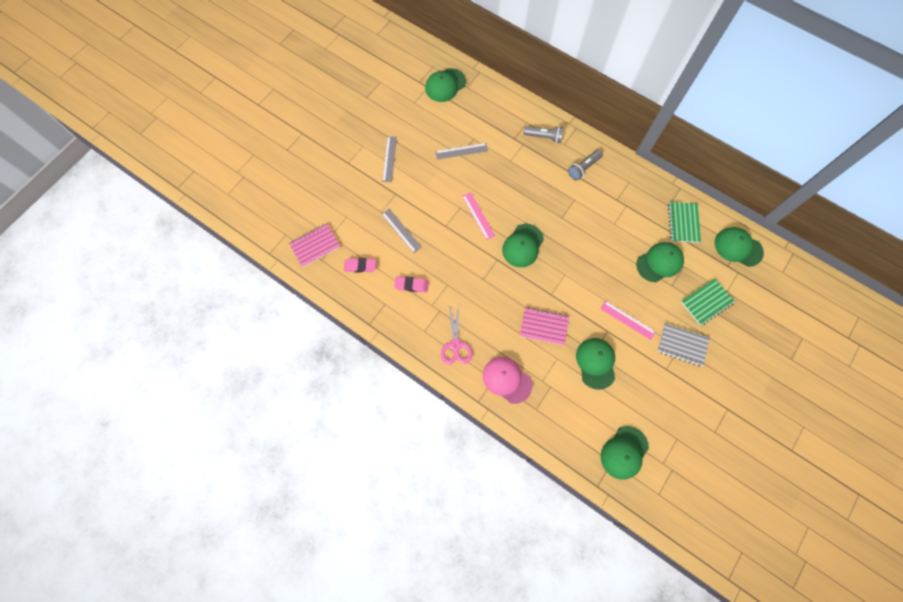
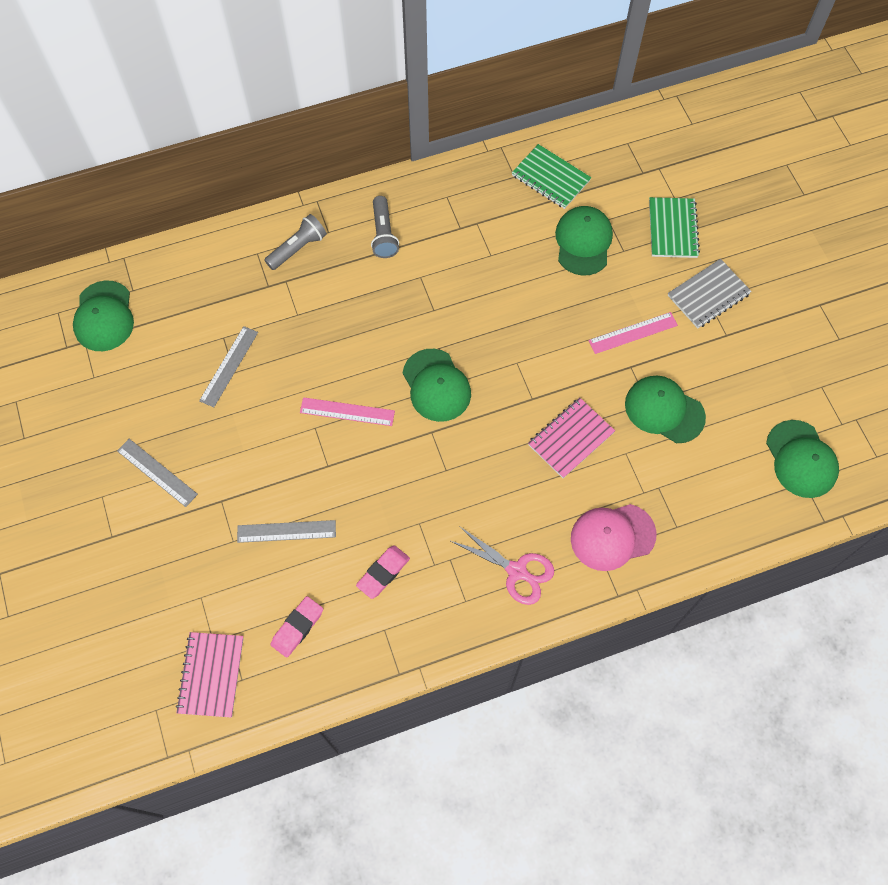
camera: 55 degrees left, 5 degrees down
(738, 247) = (627, 145): green cap -> none

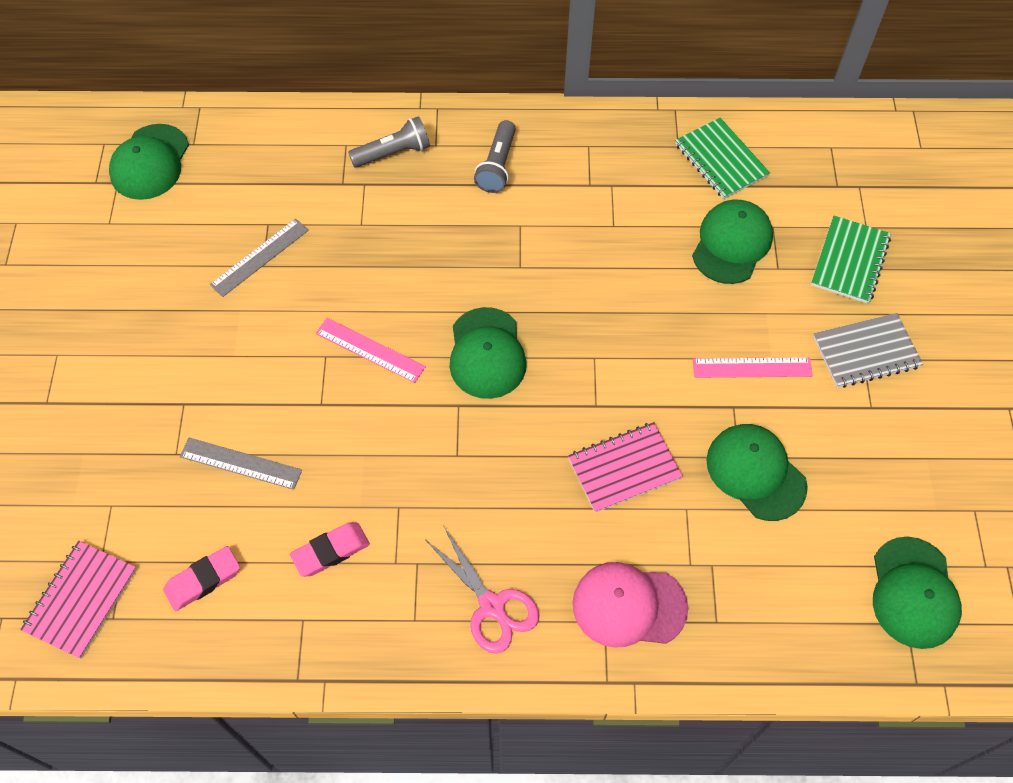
camera: 20 degrees right, 5 degrees down
(157, 472) = (128, 348): grey ruler -> none

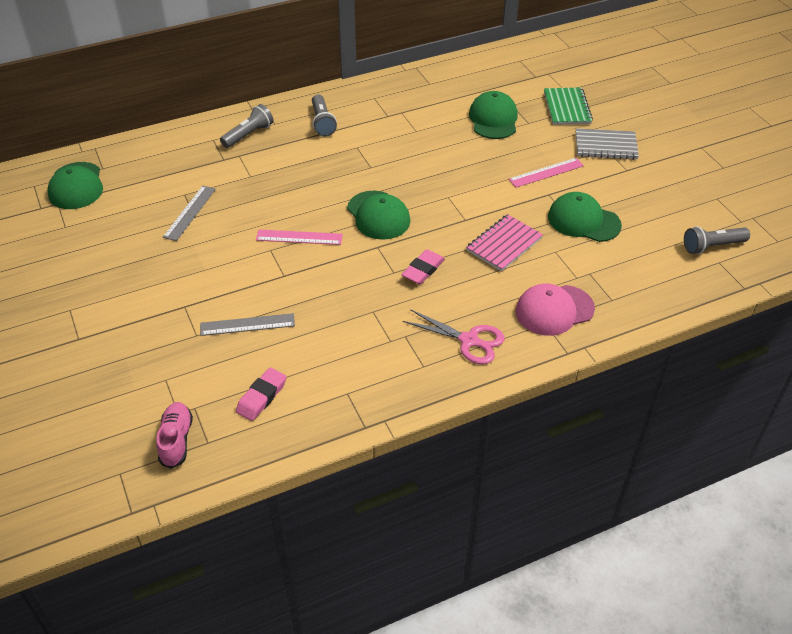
camera: 25 degrees left, 15 degrees down
(81, 600) = (176, 440): pink notebook -> pink shoe
(330, 551) = (342, 350): pink eraser -> pink eraser (423, 270)
(721, 160) = (460, 83): green notebook -> none
(866, 352) = (605, 146): grey notebook -> grey notebook turned 45 degrees clockwise
(914, 593) = (712, 246): green cap -> grey flashlight

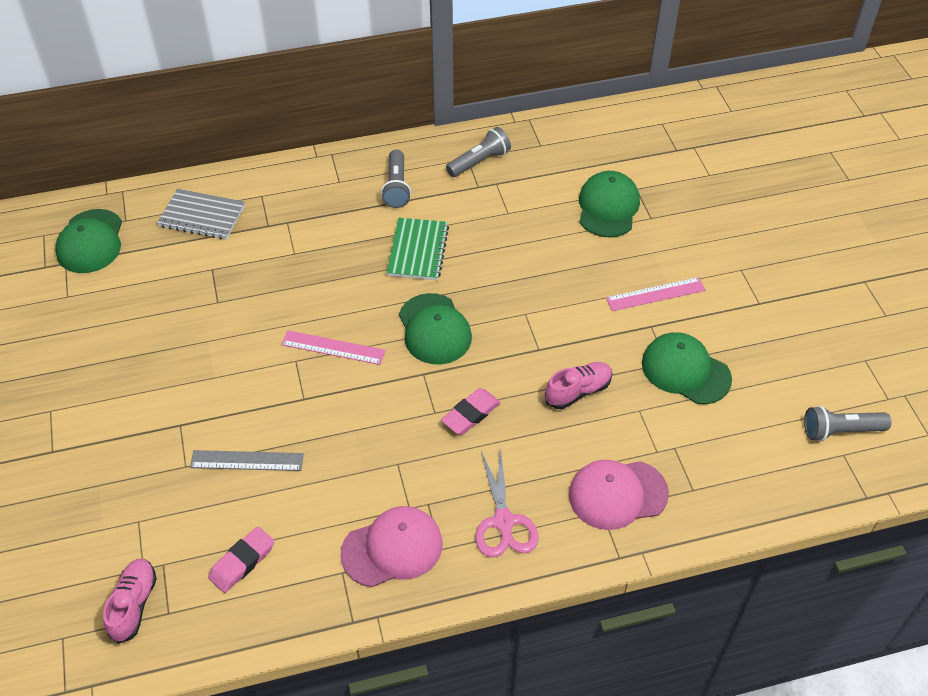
camera: 10 degrees right, 5 degrees up
(190, 213) = (213, 296): grey ruler -> none
(248, 134) = (305, 194): grey flashlight -> grey flashlight (479, 161)
(384, 371) = (392, 548): none -> pink cap
(469, 341) = (503, 522): pink scissors -> pink scissors turned 45 degrees clockwise
(504, 244) = (578, 391): pink notebook -> pink shoe
(567, 108) = (705, 201): green notebook -> green notebook (418, 251)
(605, 146) = (741, 264): grey notebook -> grey notebook (202, 216)

